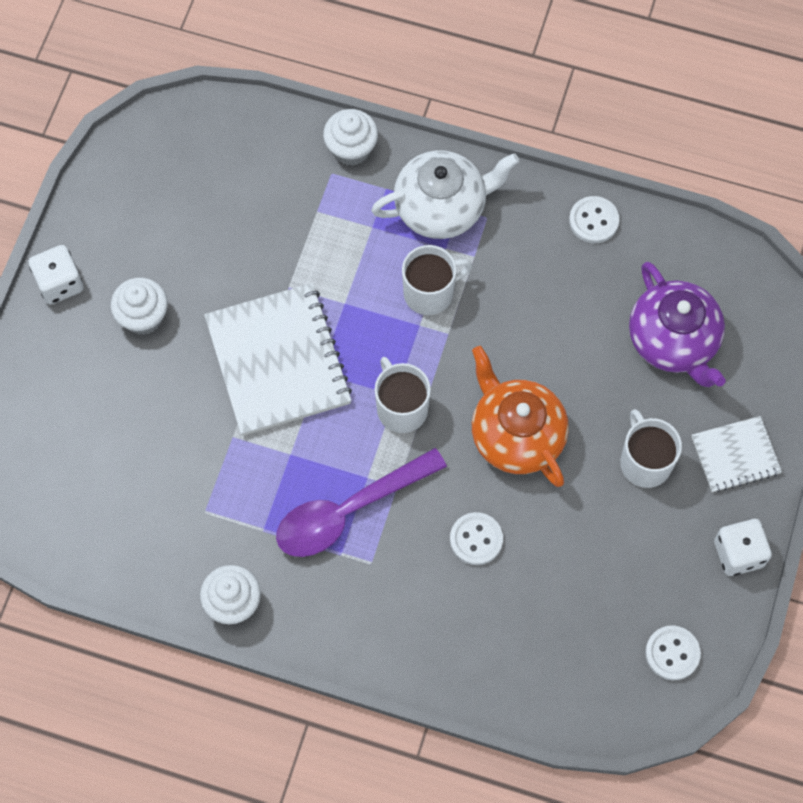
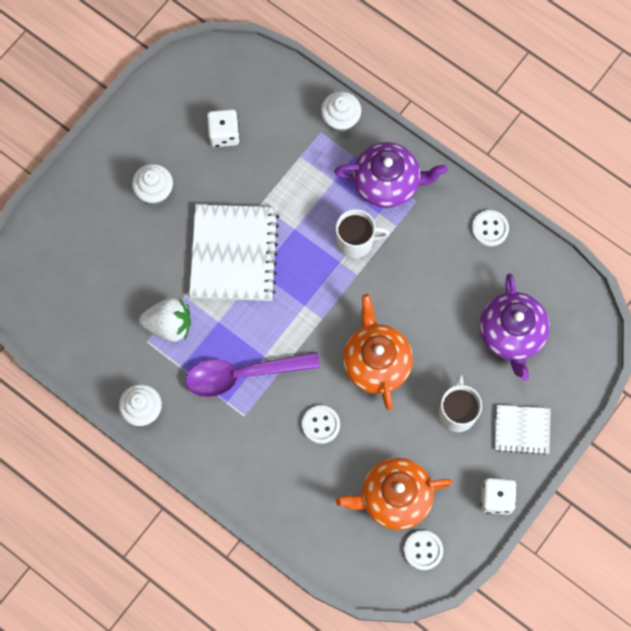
camera: 20 degrees right, 5 degrees up
(60, 283) = (107, 148): white dice -> white dice (224, 134)
(227, 480) = (169, 325): none -> white strawberry
(401, 408) = (305, 316): white mug -> none
(441, 207) = (387, 183): white teapot -> purple teapot
(608, 599) = (394, 497): none -> orange teapot

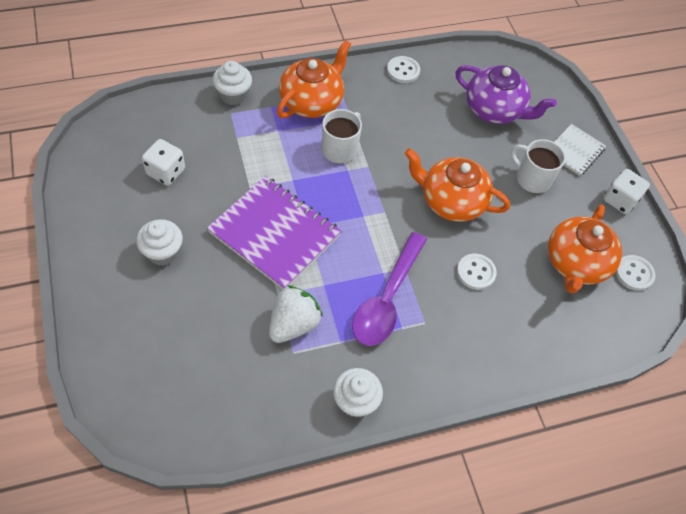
camera: 60 degrees left, 15 degrees down
(234, 254) = (275, 233): white notebook -> purple notebook
(387, 183) = (312, 102): purple teapot -> orange teapot

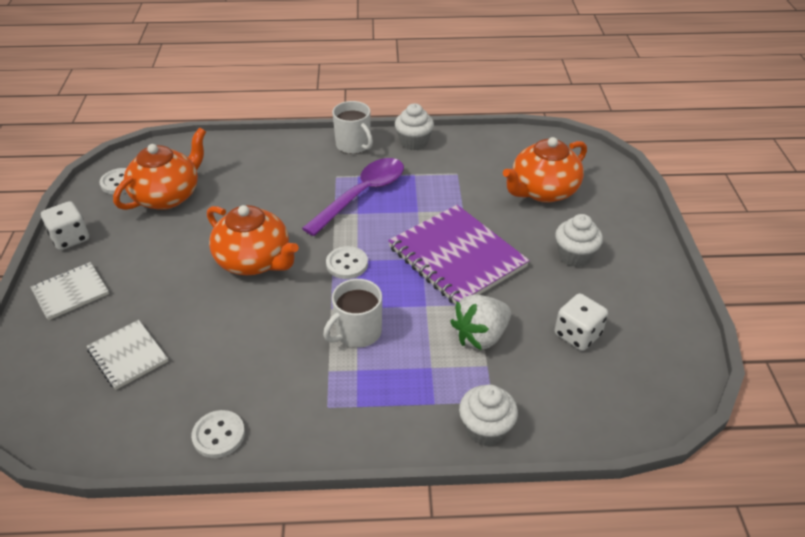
camera: 160 degrees left, 15 degrees down
(293, 324) = (452, 189): white strawberry -> white strawberry (480, 336)
(312, 102) = (374, 402): orange teapot -> orange teapot (543, 191)
(476, 272) = (268, 202): white button -> white button (347, 264)
(494, 110) = (128, 356): purple teapot -> white notebook
(532, 179) = (147, 270): white mug -> white mug (354, 145)

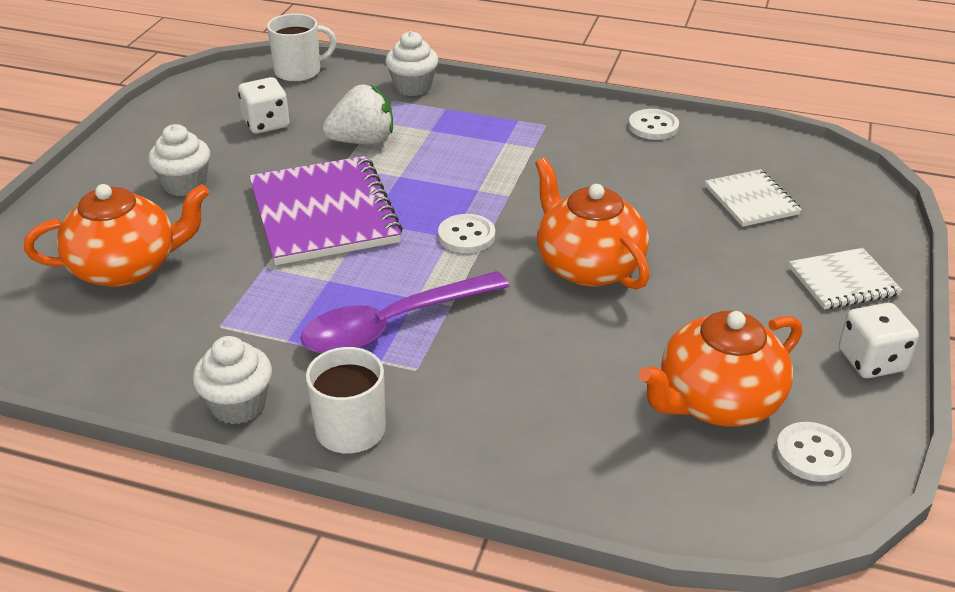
camera: 160 degrees left, 5 degrees down
(357, 332) = (489, 169): white mug -> white mug (299, 71)

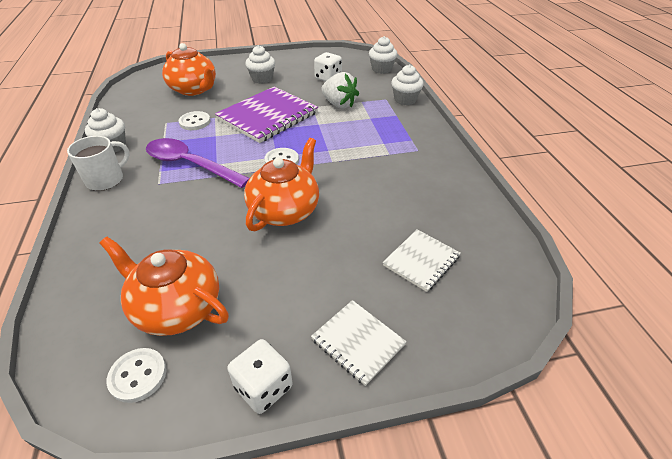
camera: 60 degrees right, 5 degrees up
(299, 71) = (381, 69): white mug -> white cupcake
(653, 126) = (464, 190): white button -> white button (195, 122)

